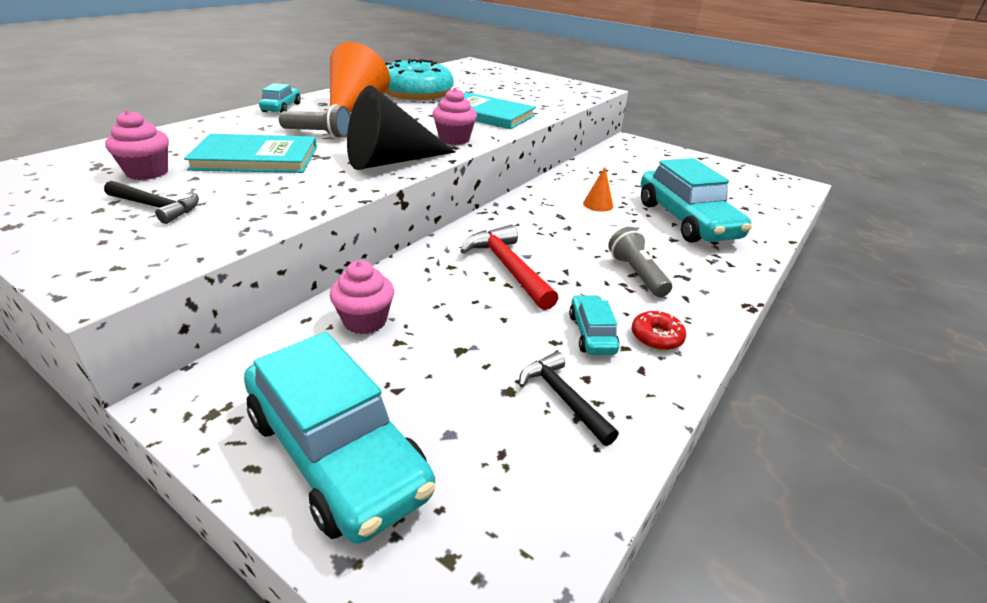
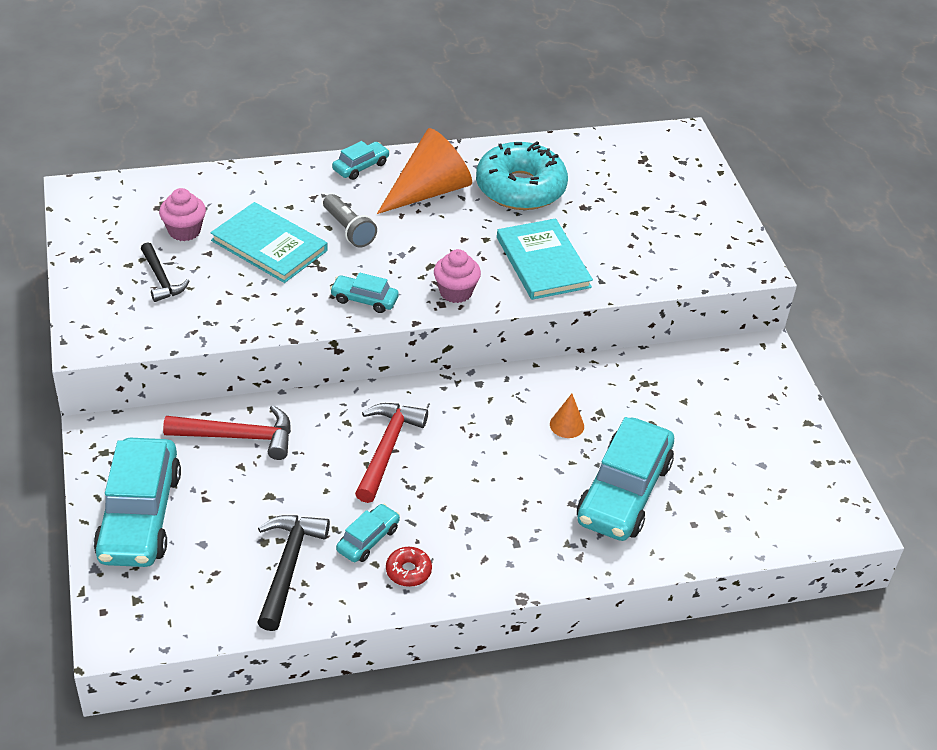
camera: 40 degrees right, 10 degrees up
(365, 321) = (238, 437): pink cupcake -> red hammer
(391, 161) = (364, 299): black cone -> turquoise car
(563, 398) = (288, 567): black hammer -> black hammer, size x1.52
(636, 274) = (479, 516): grey flashlight -> none

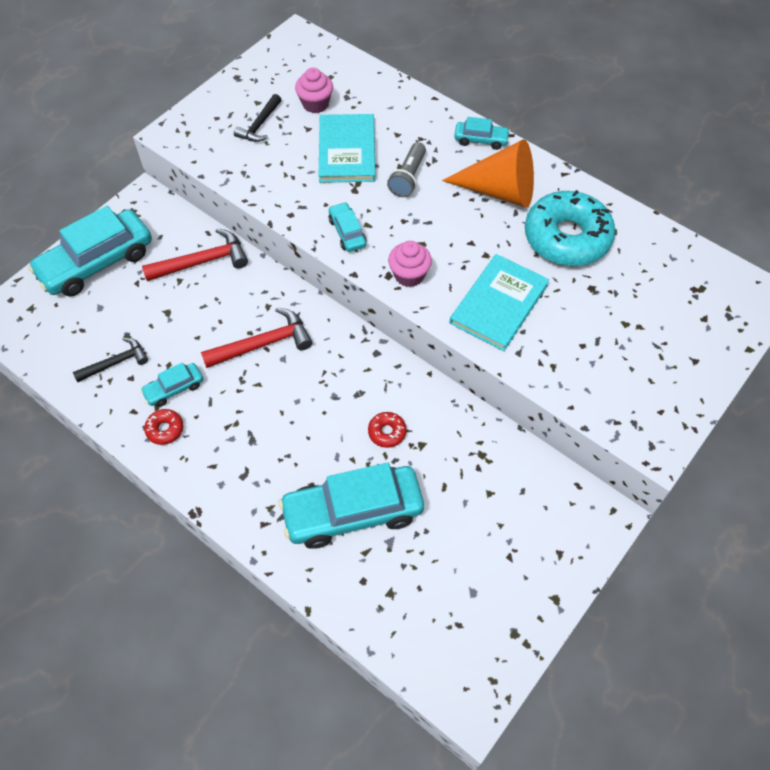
camera: 55 degrees right, 15 degrees up
(238, 437) = (202, 262): red hammer -> red hammer turned 75 degrees counterclockwise
(288, 567) = (115, 363): black hammer -> black hammer, size x0.66
(368, 539) = (174, 388): turquoise car -> turquoise car turned 150 degrees clockwise
(567, 425) = (387, 432): orange cone -> red donut

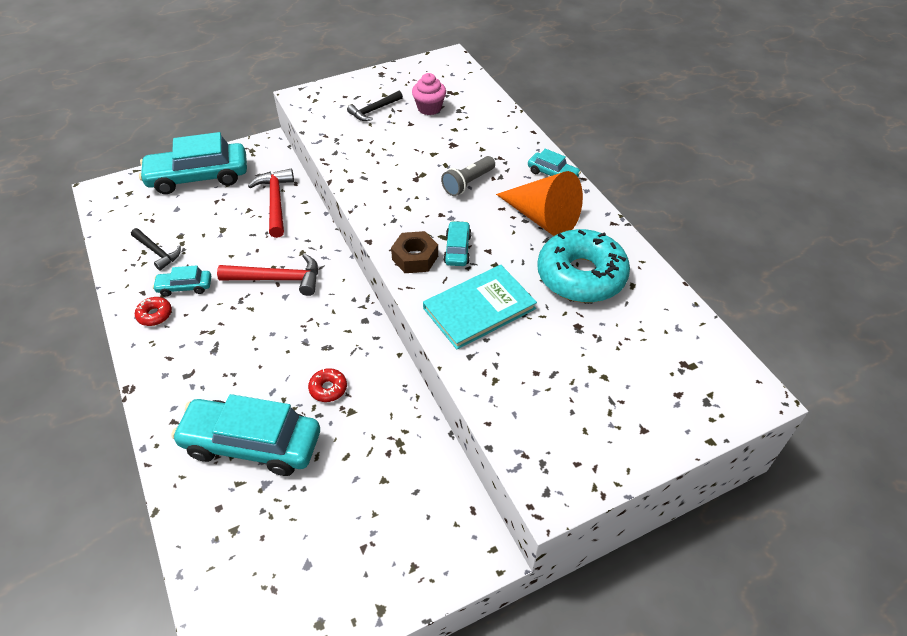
camera: 25 degrees right, 10 degrees down
(115, 363) = (157, 252): black hammer -> black hammer turned 45 degrees clockwise
(202, 262) = (276, 202): red hammer -> red hammer turned 105 degrees counterclockwise
(347, 151) = (430, 148): turquoise book -> none
(347, 232) = (386, 208): turquoise car -> turquoise car (457, 249)
(409, 275) = (415, 258): pink cupcake -> brown nut

